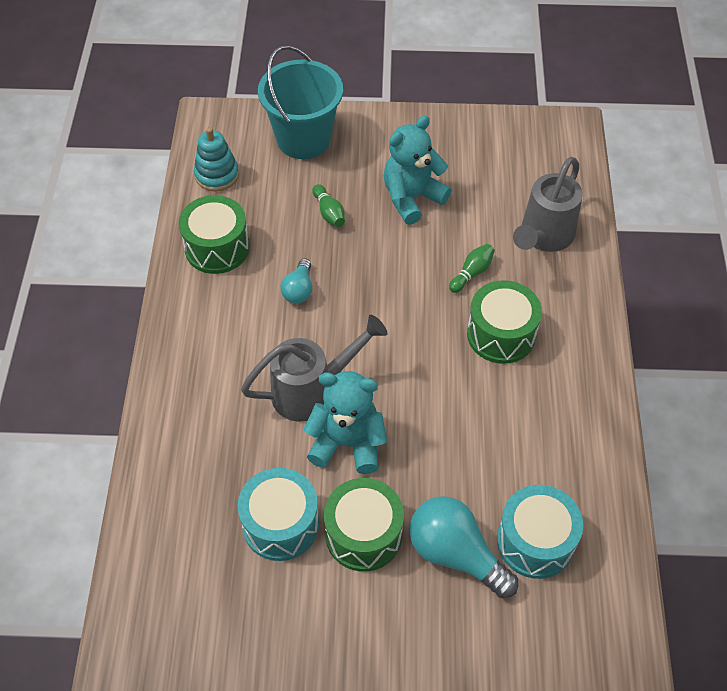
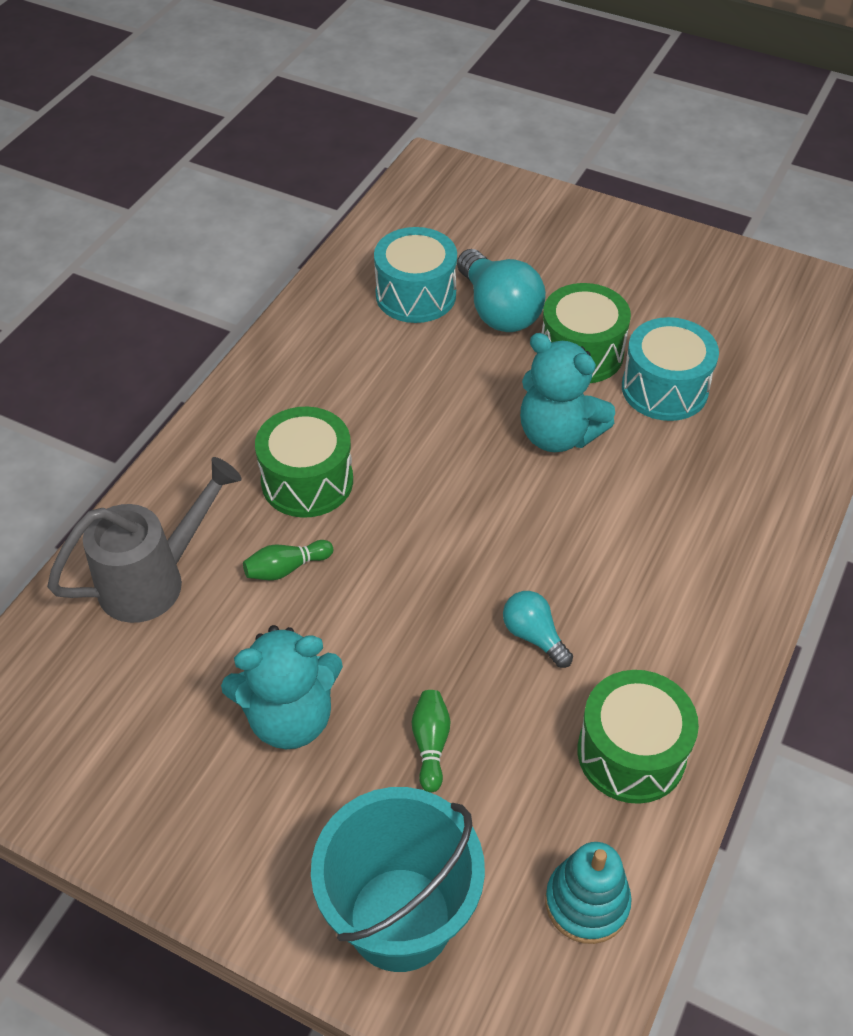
camera: 155 degrees left, 5 degrees down
(299, 290) = (534, 636): turquoise light bulb -> turquoise light bulb turned 75 degrees counterclockwise
(312, 391) = (573, 502): grey watering can -> none

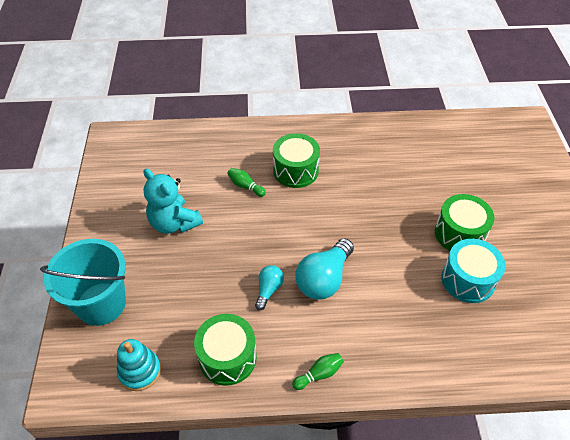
camera: 60 degrees right, 0 degrees up
(154, 579) = (212, 150): grey watering can -> none
(415, 295) = (436, 154): turquoise drum -> none
(431, 744) = (188, 276): green bowling pin -> green bowling pin (319, 374)
(498, 310) = (456, 189): turquoise light bulb -> turquoise light bulb (324, 279)
(558, 435) = (396, 247): turquoise teddy bear -> none

